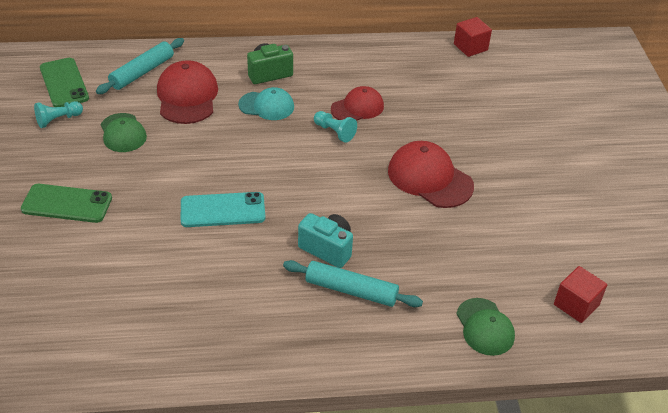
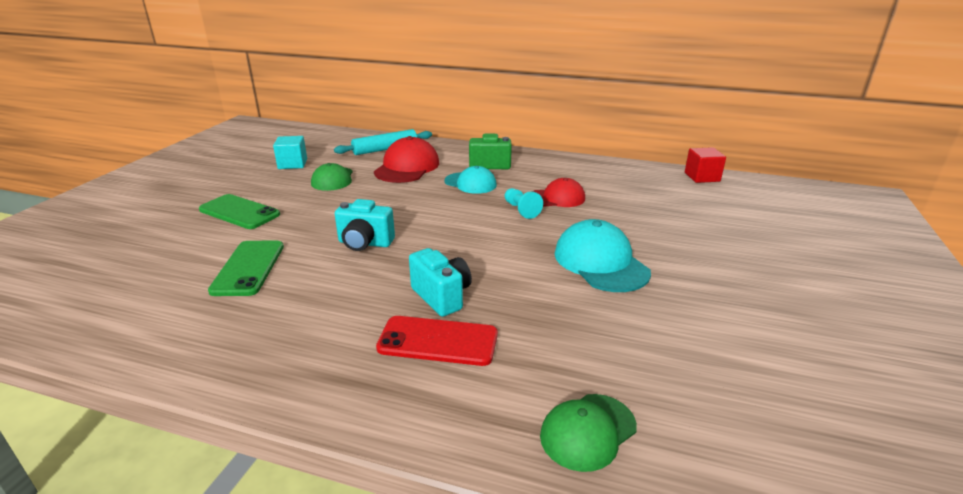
camera: 25 degrees right, 15 degrees down
(58, 120) = (292, 164): turquoise pawn -> turquoise cube
(64, 83) = (320, 146): green phone -> green phone (248, 268)
(222, 210) = (365, 243): turquoise phone -> turquoise camera
(351, 290) = (438, 341): turquoise rolling pin -> red phone
(429, 178) = (600, 262): red cap -> turquoise cap
(485, 327) = (588, 431): green cap -> green cap turned 45 degrees clockwise
(576, 305) = (747, 443): red cube -> none

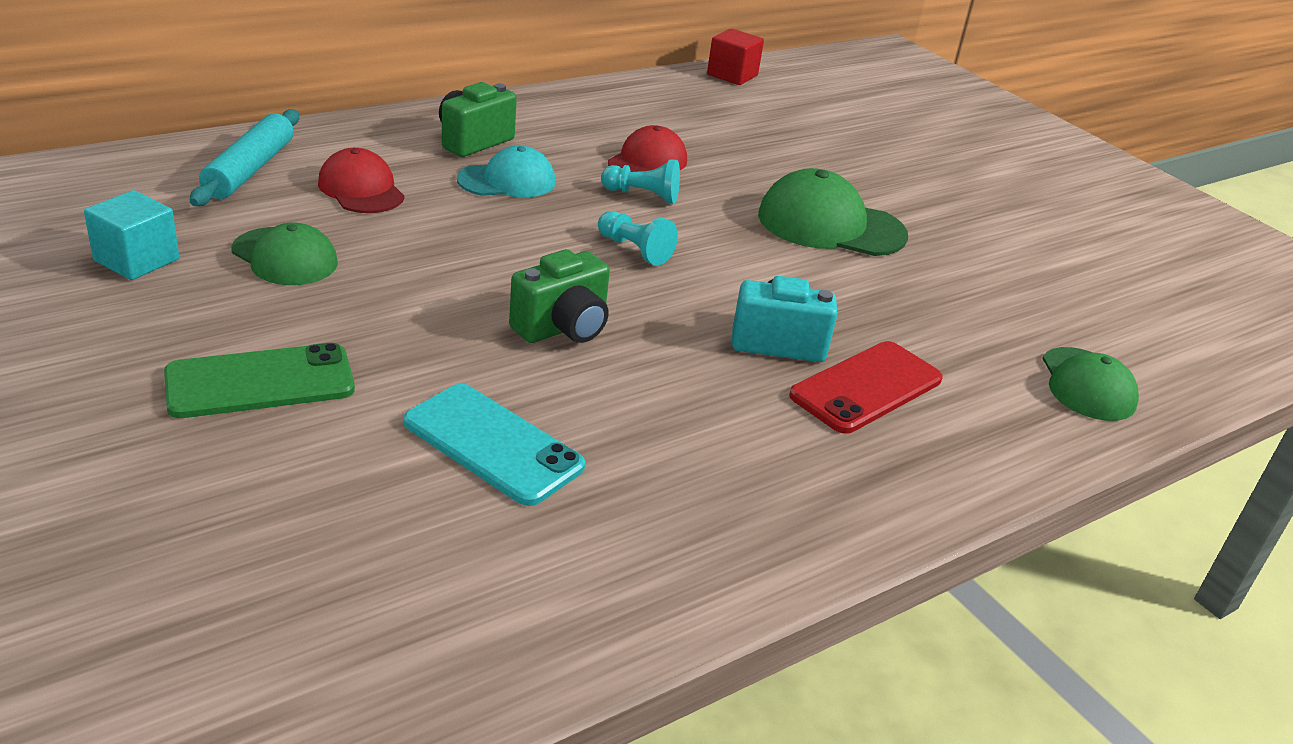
camera: 55 degrees left, 5 degrees up
(248, 268) = (493, 444): green phone -> turquoise phone
(365, 243) = (563, 328): turquoise camera -> green camera
(407, 167) = (361, 189): red cap -> red cap, size x0.66
(465, 229) = (634, 250): none -> turquoise pawn
(600, 262) = (830, 225): turquoise cap -> green cap

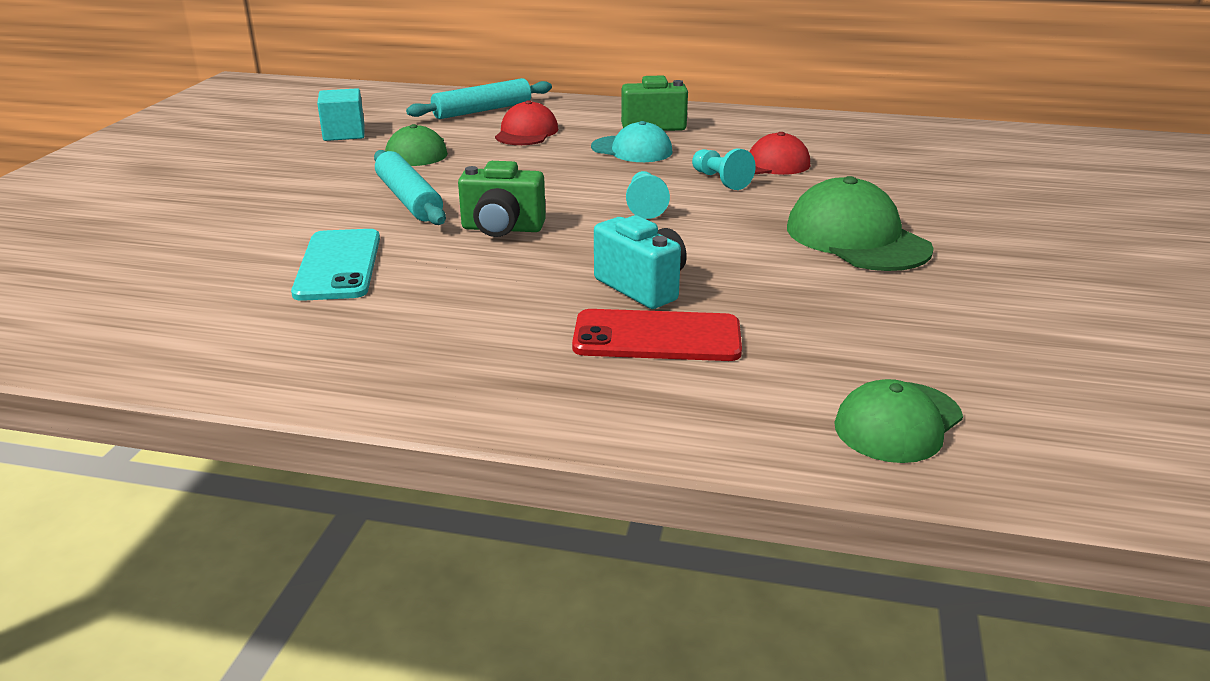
camera: 50 degrees right, 5 degrees down
(260, 382) = (290, 198): green phone -> none
(404, 328) = (409, 199): none -> turquoise rolling pin
(732, 75) = (972, 131): red cube -> none

